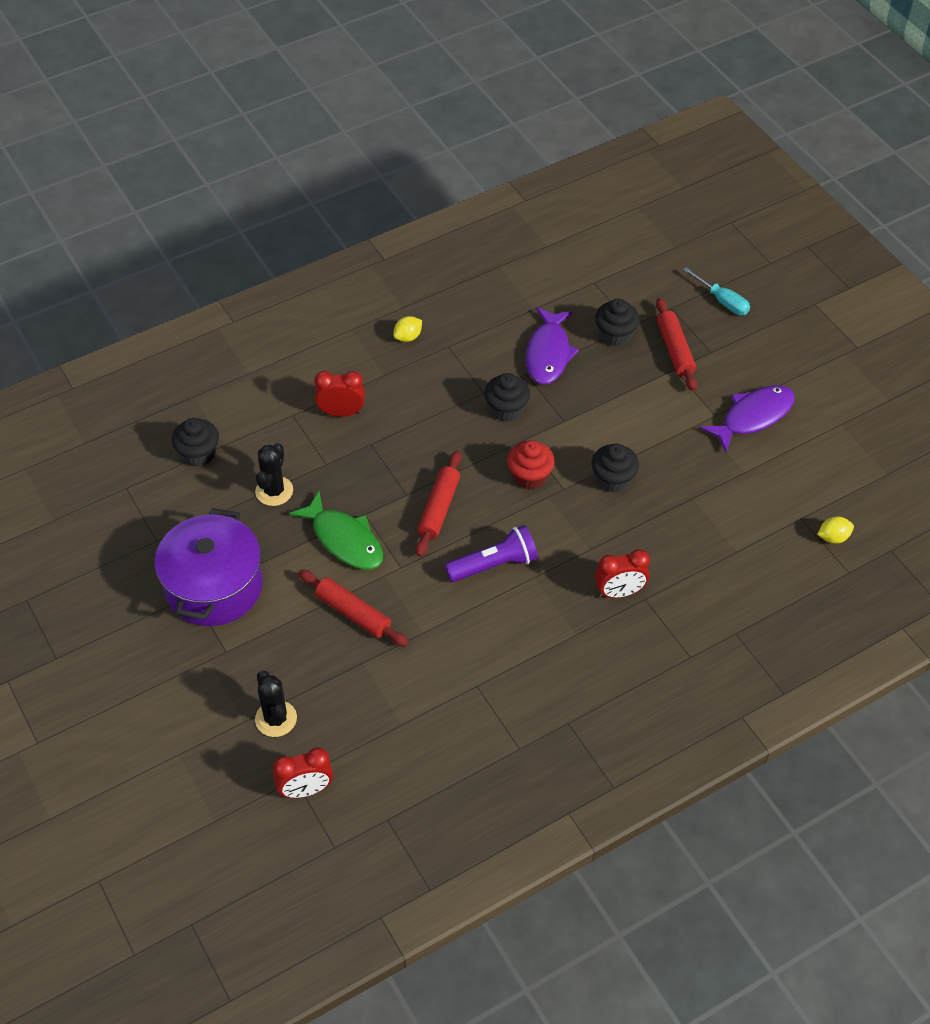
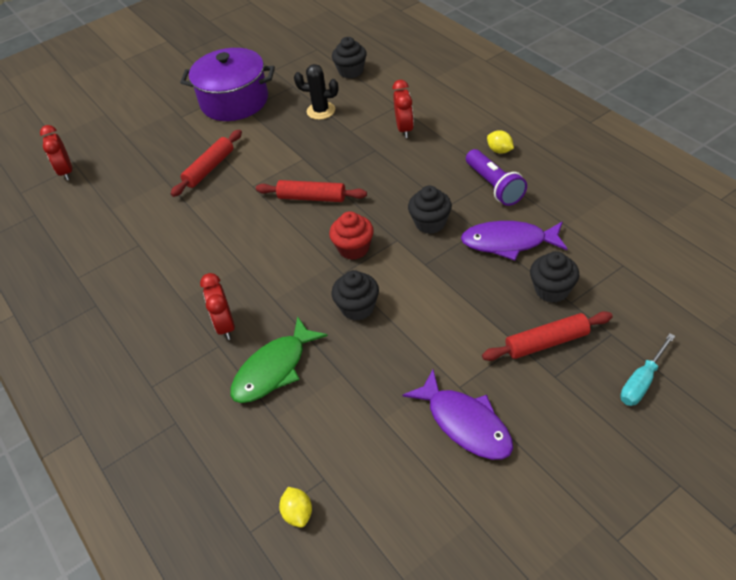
camera: 90 degrees right, 5 degrees down
(276, 719) = (124, 148): black cactus -> none
(344, 540) = (277, 152): green fish -> green fish (274, 369)
(494, 565) = (255, 238): purple flashlight -> purple flashlight (494, 186)

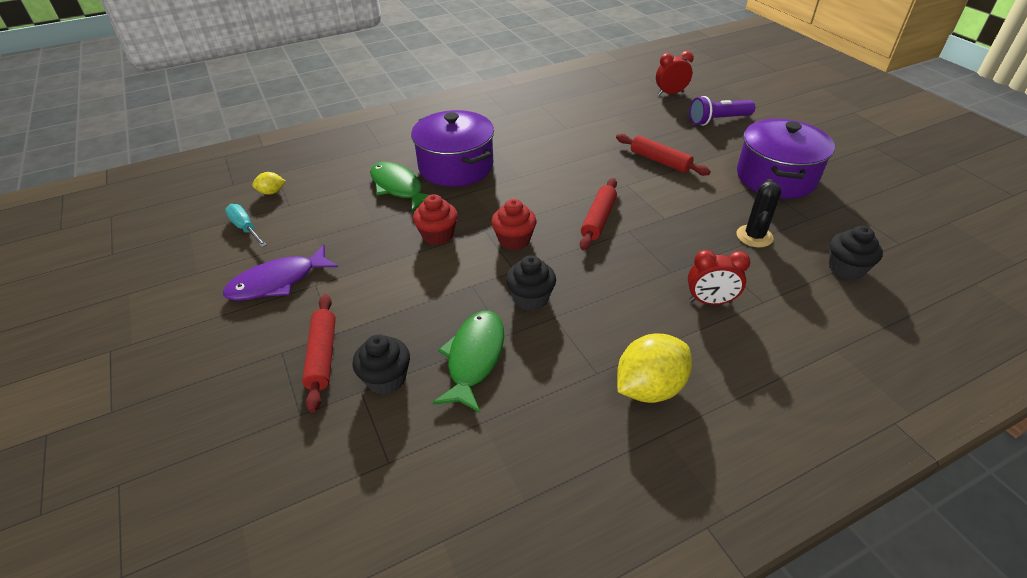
camera: 95 degrees right, 5 degrees down
(225, 326) = (456, 167): red clock -> purple pot
(357, 308) = (437, 235): black cupcake -> red cupcake
(494, 186) = (577, 366): purple flashlight -> purple flashlight (718, 120)
(499, 150) = (649, 387): yellow lemon -> yellow lemon, size x2.03
(509, 242) = (474, 358): purple fish -> green fish
(642, 382) = (227, 421): turquoise screwdriver -> turquoise screwdriver (245, 228)

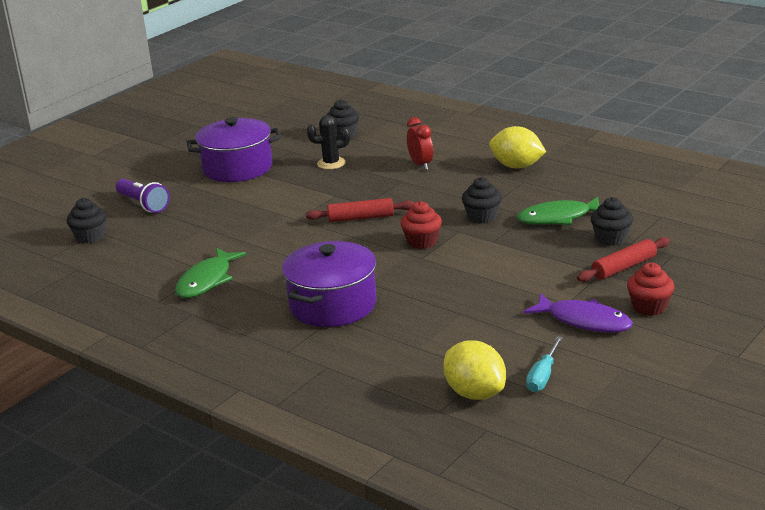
camera: 115 degrees left, 15 degrees down
(272, 192) = (475, 393): yellow lemon -> yellow lemon, size x2.03
(398, 188) = (397, 321): green fish -> green fish (207, 280)
(437, 235) = (449, 275): red cupcake -> red cupcake (649, 307)
(660, 161) = (244, 214): red rolling pin -> none
(670, 93) = (90, 237): red clock -> black cupcake

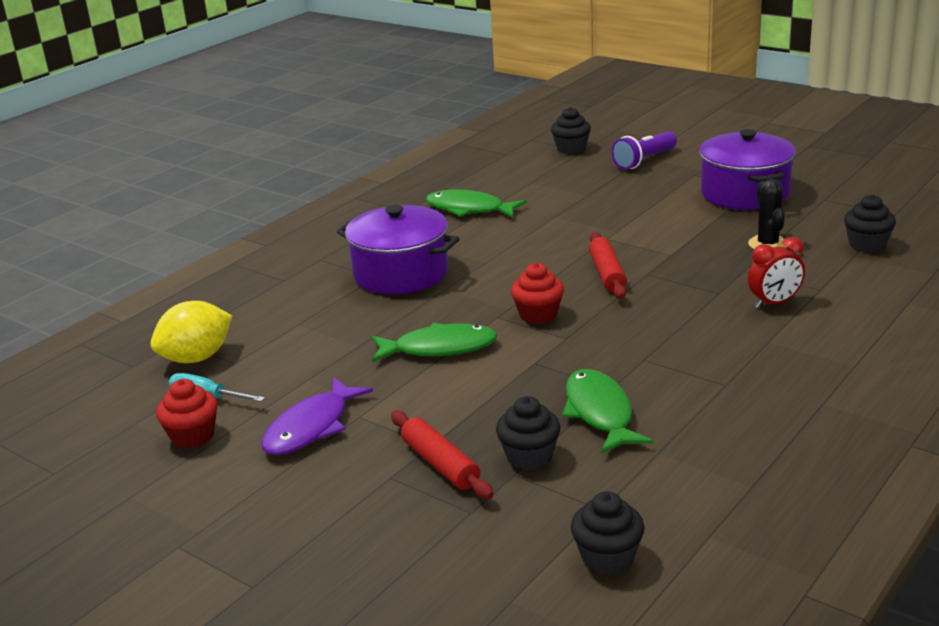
camera: 90 degrees right, 0 degrees up
(469, 278) = (439, 348): none -> green fish
(482, 217) = (606, 353): black cupcake -> black cupcake (607, 557)
(517, 166) = (781, 378): yellow lemon -> none
(649, 307) = (326, 480): red cupcake -> red cupcake (192, 436)

